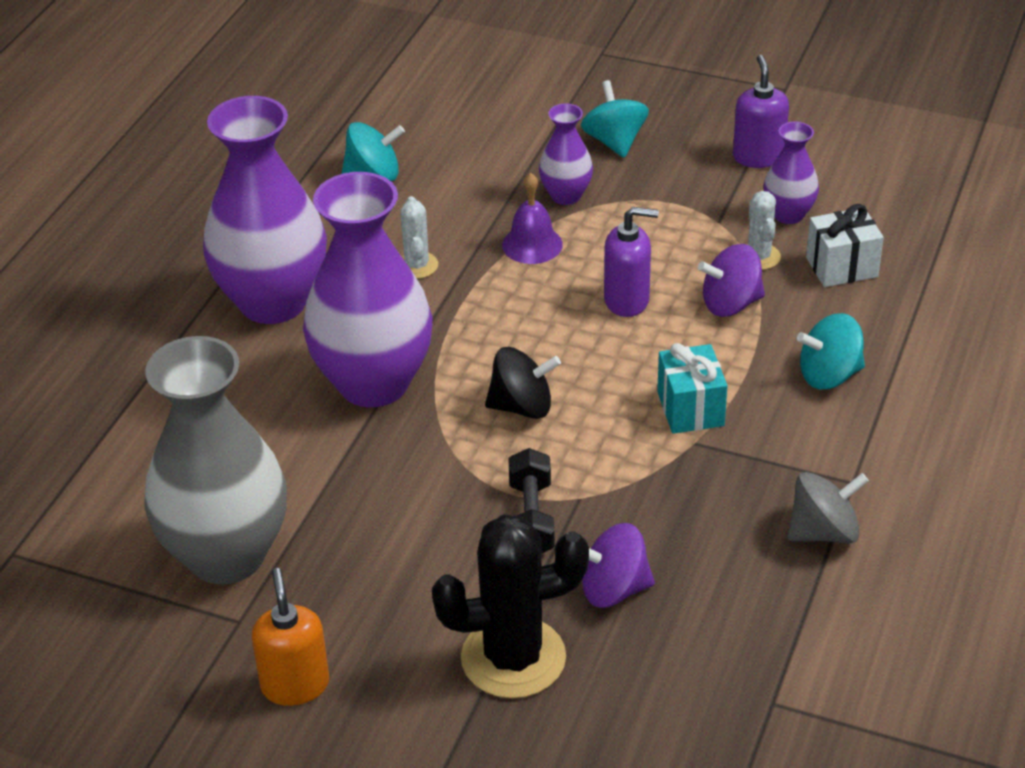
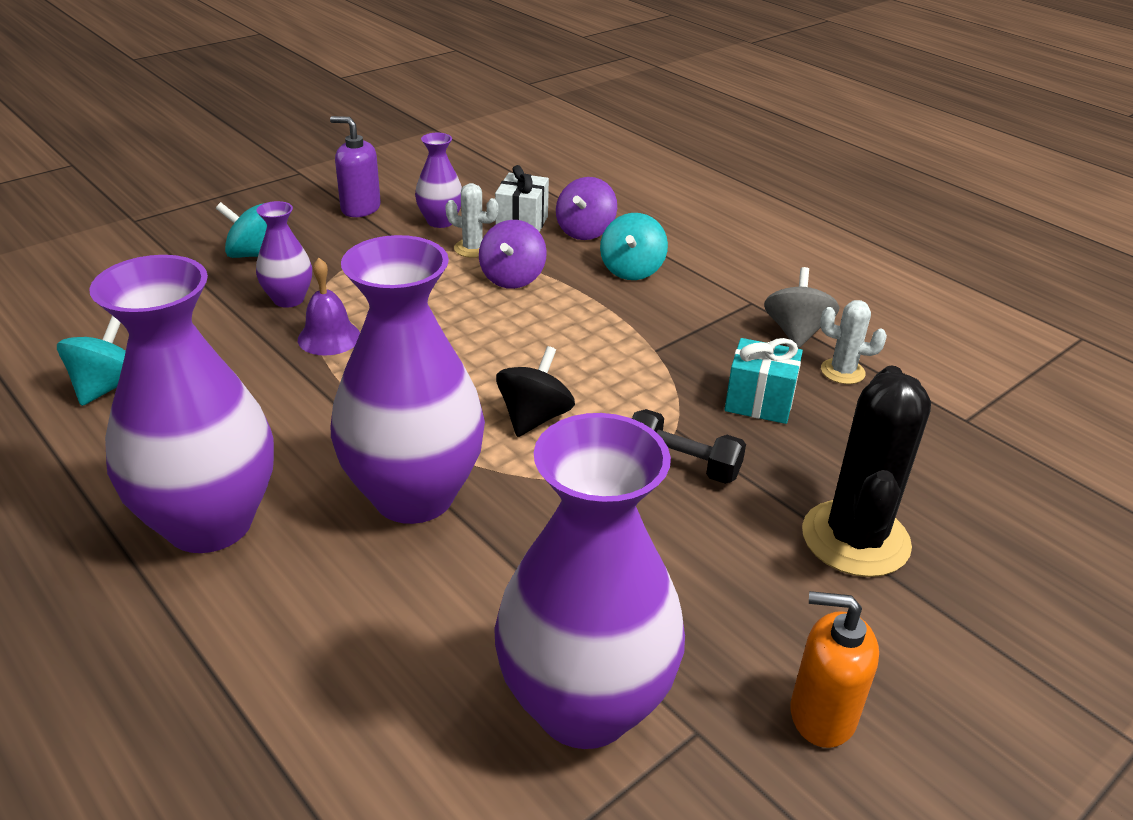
camera: 65 degrees left, 5 degrees down
(226, 555) = (584, 706): grey vase -> purple vase
(417, 265) = (275, 408): white cactus -> white cactus (842, 371)
(613, 589) = (800, 451): purple spinning top -> purple spinning top (585, 231)
(627, 300) = (456, 319): purple soap dispenser -> none
(690, 409) = (615, 338): turquoise gift -> turquoise gift (759, 402)

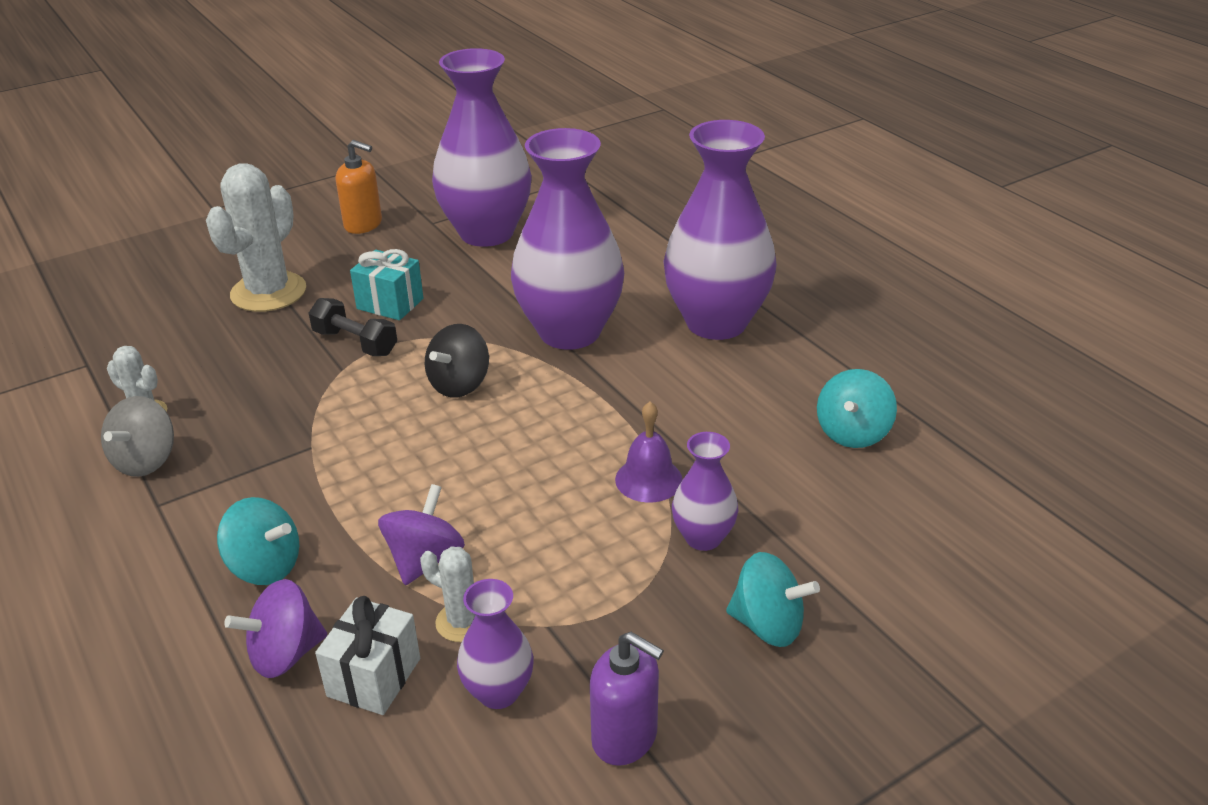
camera: 170 degrees left, 0 degrees up
(585, 231) = (285, 654): purple spinning top -> purple spinning top turned 150 degrees counterclockwise
(632, 270) = (265, 566): turquoise spinning top -> turquoise spinning top turned 90 degrees clockwise
(759, 402) = (252, 388): turquoise gift -> turquoise gift (390, 304)
(855, 539) = (268, 292): black cactus -> white cactus

